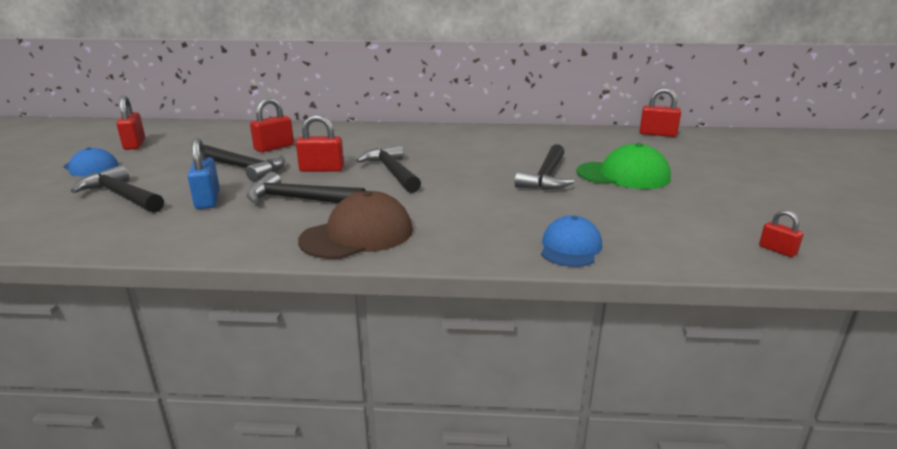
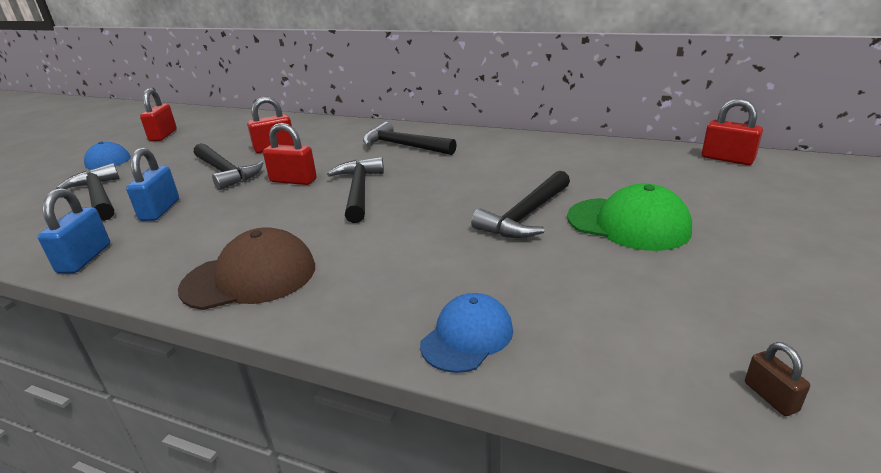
camera: 20 degrees right, 5 degrees up
(170, 240) = (85, 258): none -> blue padlock
(299, 199) = (238, 219): black hammer -> black hammer (403, 146)
(777, 250) = (770, 397): red padlock -> brown padlock

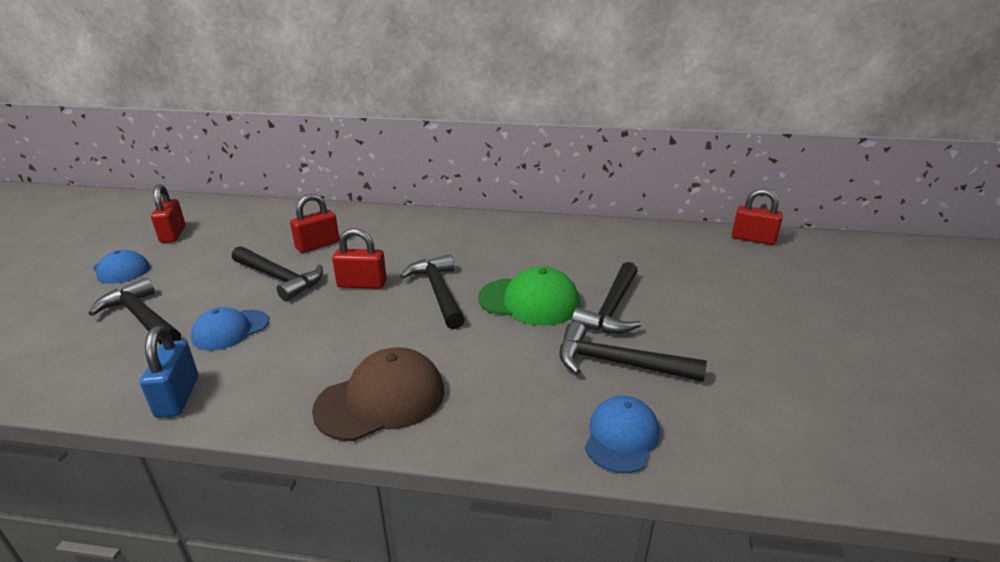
camera: 15 degrees left, 0 degrees up
(160, 210) = (230, 330): blue padlock -> blue cap
(403, 146) = (456, 237): black hammer -> black hammer (617, 363)
(628, 224) = (702, 310): green cap -> green cap (529, 301)
(770, 397) = (874, 458): brown padlock -> none

